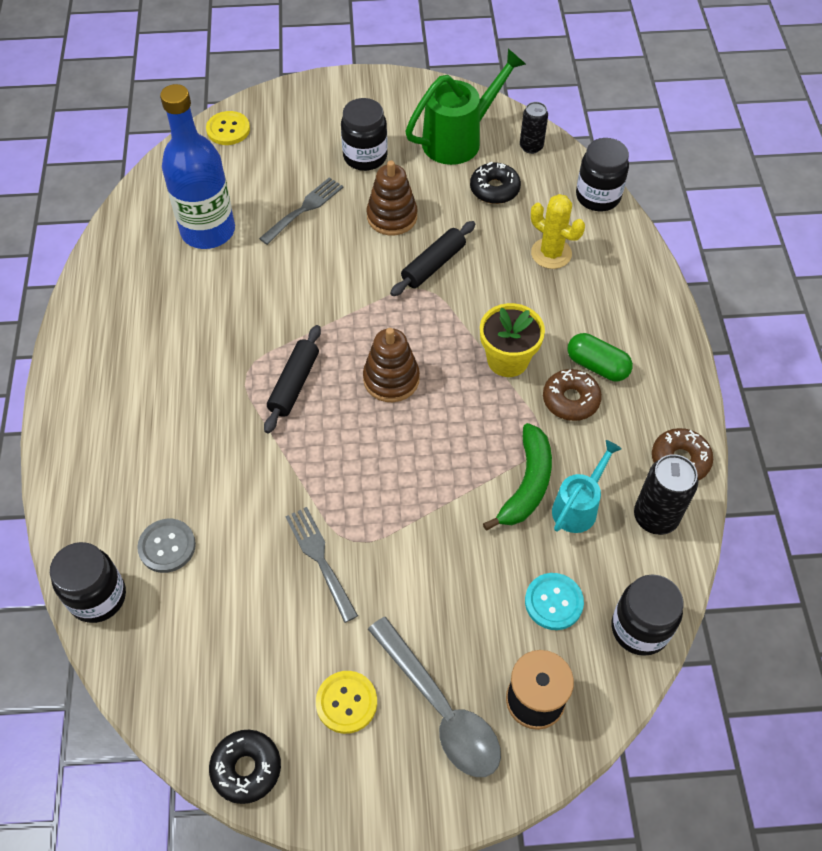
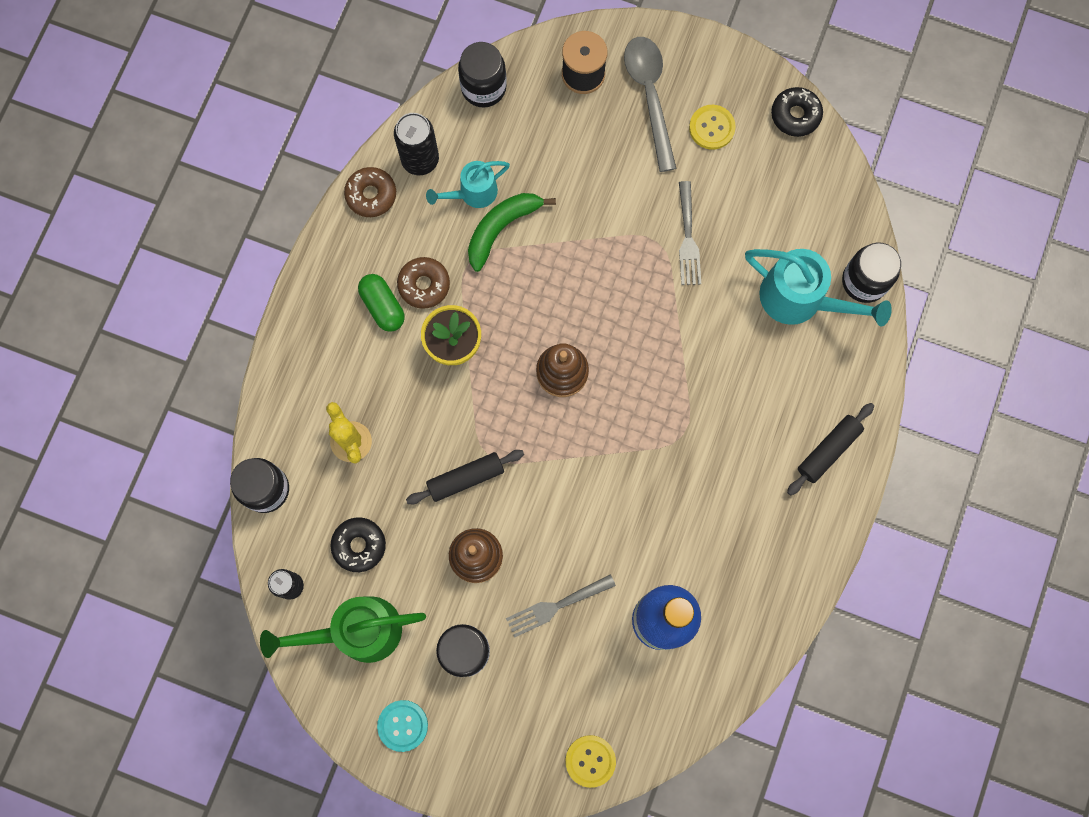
camera: 155 degrees left, 20 degrees up
(167, 546) = (800, 300): grey button -> turquoise watering can
(294, 384) = (646, 404): black rolling pin -> black rolling pin (828, 450)
(553, 602) = (533, 132): turquoise button -> turquoise button (402, 725)

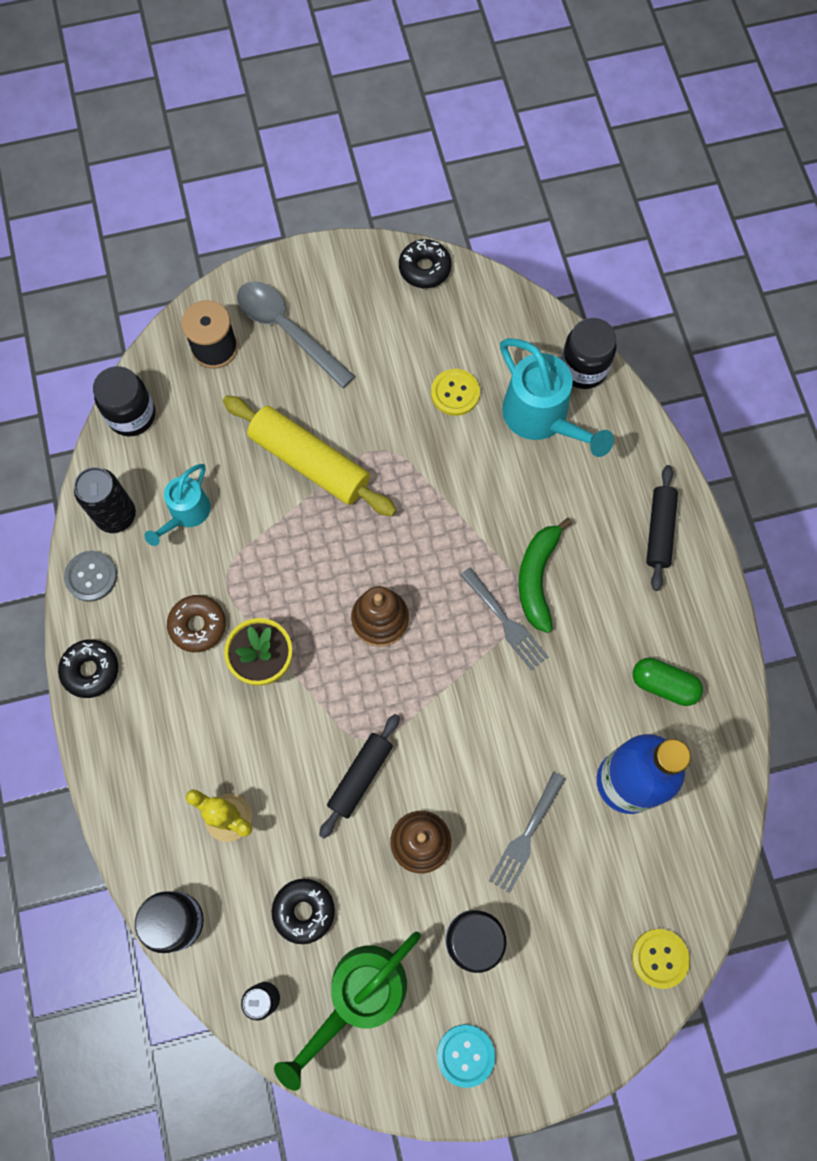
camera: 35 degrees left, 5 degrees down
(325, 266) = (91, 670): none -> black donut
(371, 195) = (91, 576): brown donut -> grey button
(383, 306) = (172, 671): green capsule -> green capsule (664, 685)
(501, 228) = (234, 528): green banana -> green banana (537, 578)
(594, 214) = (310, 462): none -> yellow rolling pin
(688, 238) = (408, 429): grey fork -> grey fork (506, 622)
(711, 128) = (361, 323): yellow button -> yellow button (455, 393)
(800, 300) = (542, 418): turquoise watering can -> turquoise watering can turned 60 degrees clockwise

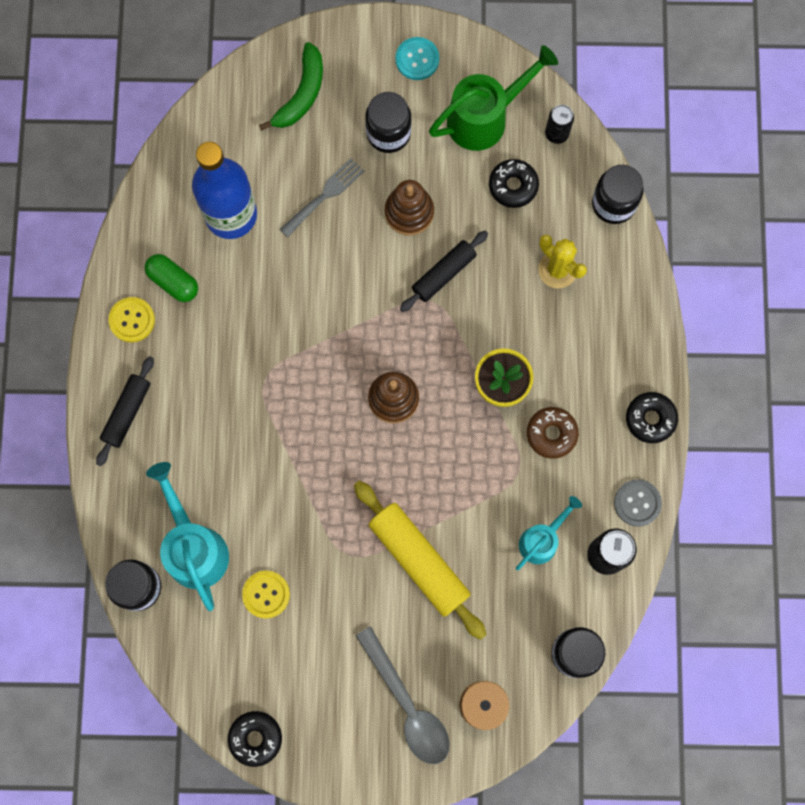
camera: 165 degrees left, 5 degrees up
(506, 622) = (287, 368): grey fork -> none
(537, 578) = (247, 399): green banana -> green banana (301, 94)
(659, 958) = (252, 85): yellow button -> yellow button (132, 320)

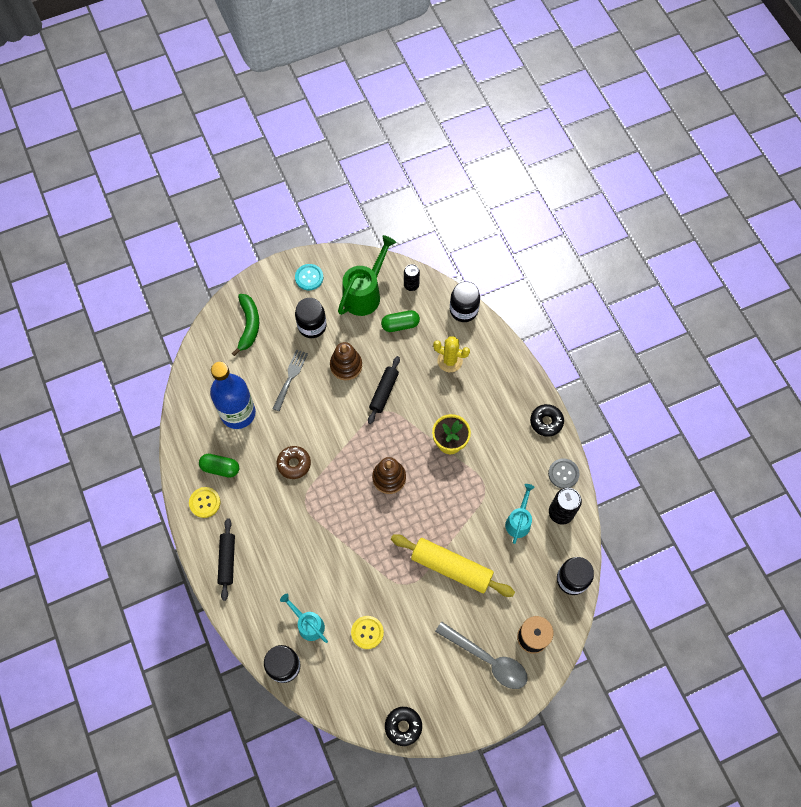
camera: 25 degrees left, 10 degrees down
(194, 547) = (308, 624): turquoise watering can -> turquoise watering can, size x0.61
(513, 186) = (400, 325): black donut -> green capsule
(551, 434) = (493, 456): brown donut -> brown donut (294, 464)

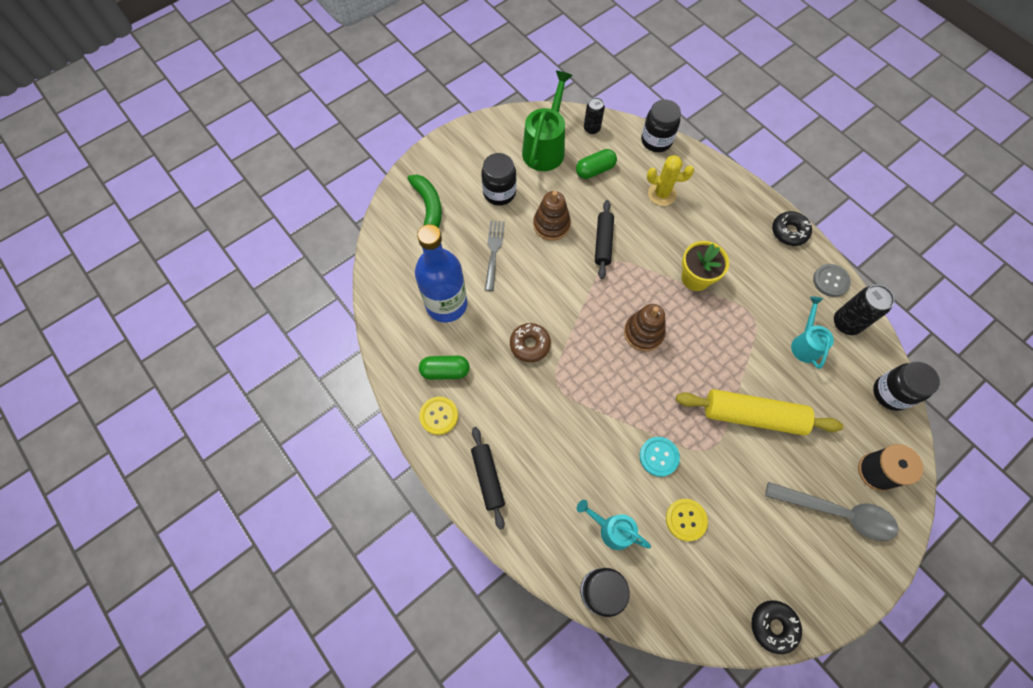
camera: 15 degrees left, 0 degrees up
(309, 277) = (479, 145): turquoise button -> turquoise button (659, 457)

